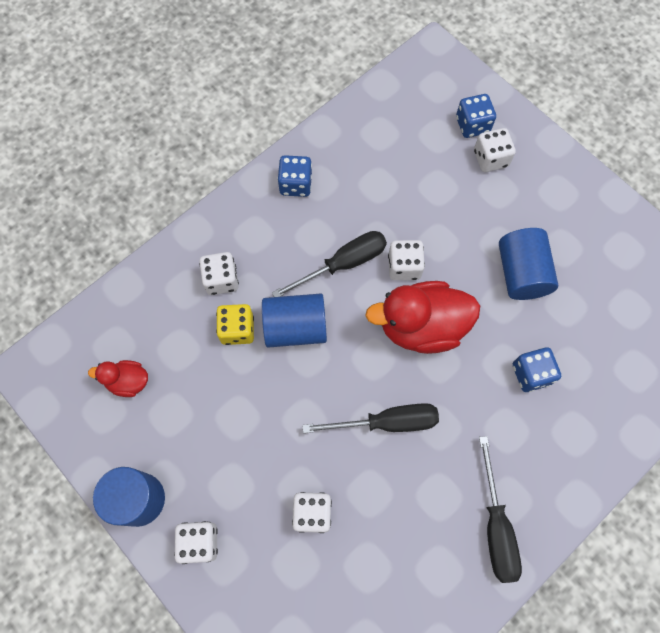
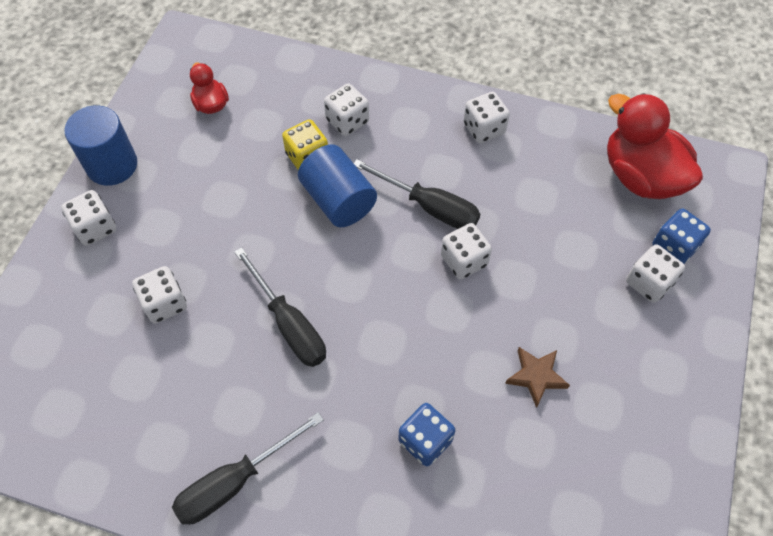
camera: 60 degrees right, 10 degrees down
(295, 184) = (484, 129): blue dice -> white dice
(421, 326) = (409, 307): red duck -> red duck (640, 176)
(521, 273) = (536, 376): blue cylinder -> brown star

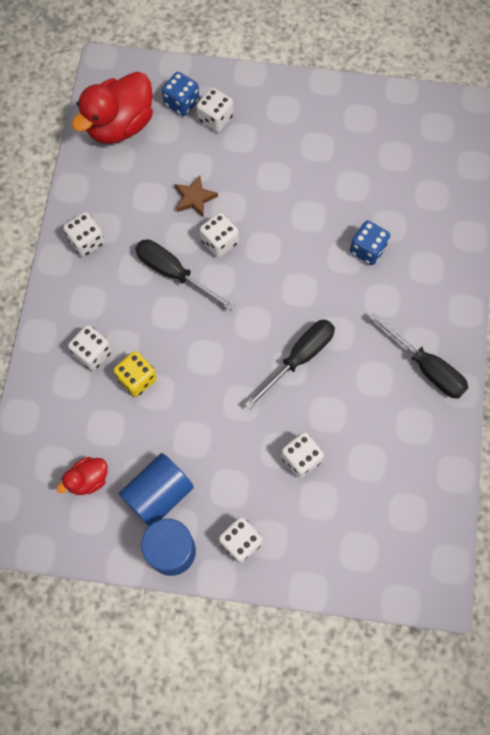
camera: 100 degrees left, 10 degrees up
(338, 200) = (178, 344): blue cylinder -> blue cylinder (158, 494)
(429, 207) = (174, 273): black screwdriver -> black screwdriver turned 75 degrees counterclockwise
(536, 376) = (304, 185): brown star -> brown star (194, 198)

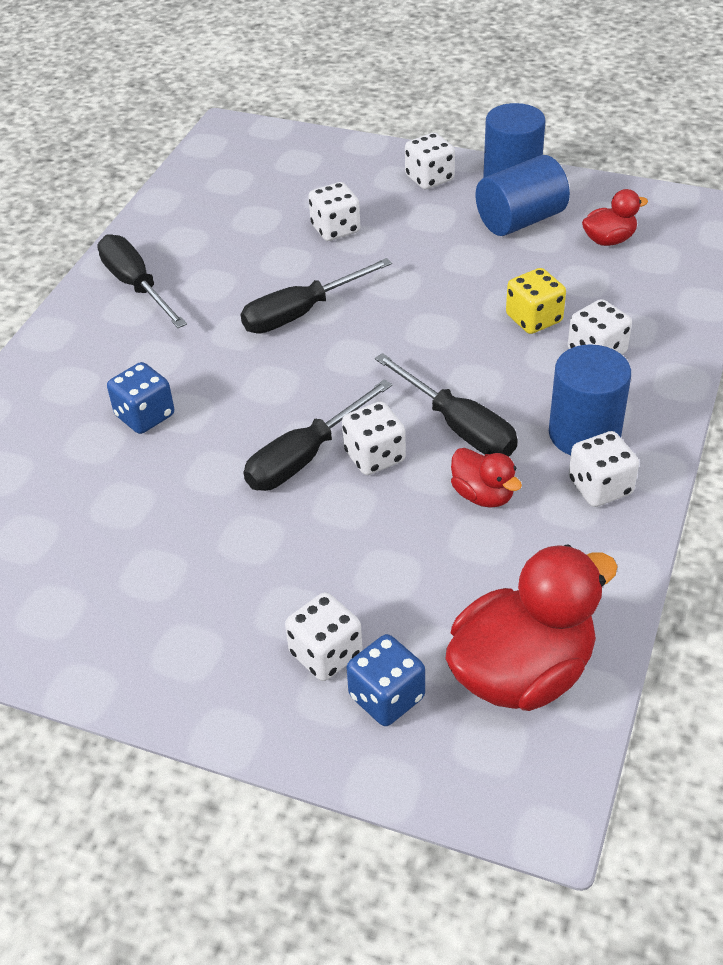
camera: 165 degrees left, 25 degrees down
(97, 280) = (584, 434): none -> blue cylinder
(152, 225) = (483, 495): none -> red duck
(194, 198) = (401, 524): brown star -> none
(260, 235) = (305, 457): none -> black screwdriver

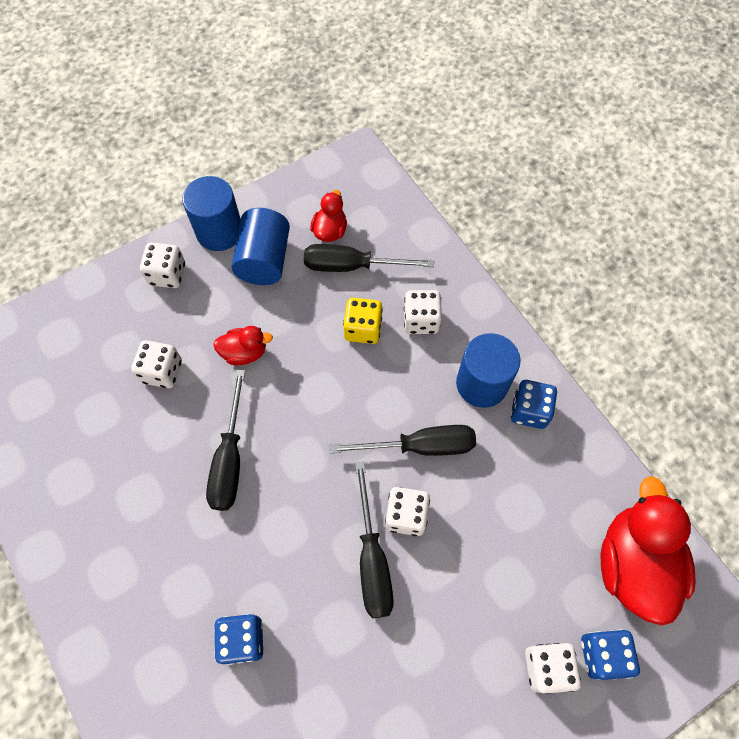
camera: 55 degrees left, 20 degrees up
(136, 285) = (91, 550): black screwdriver -> black screwdriver (352, 266)
(483, 495) = (487, 478): red duck -> red duck (245, 353)
(600, 487) = (529, 411): white dice -> blue dice

